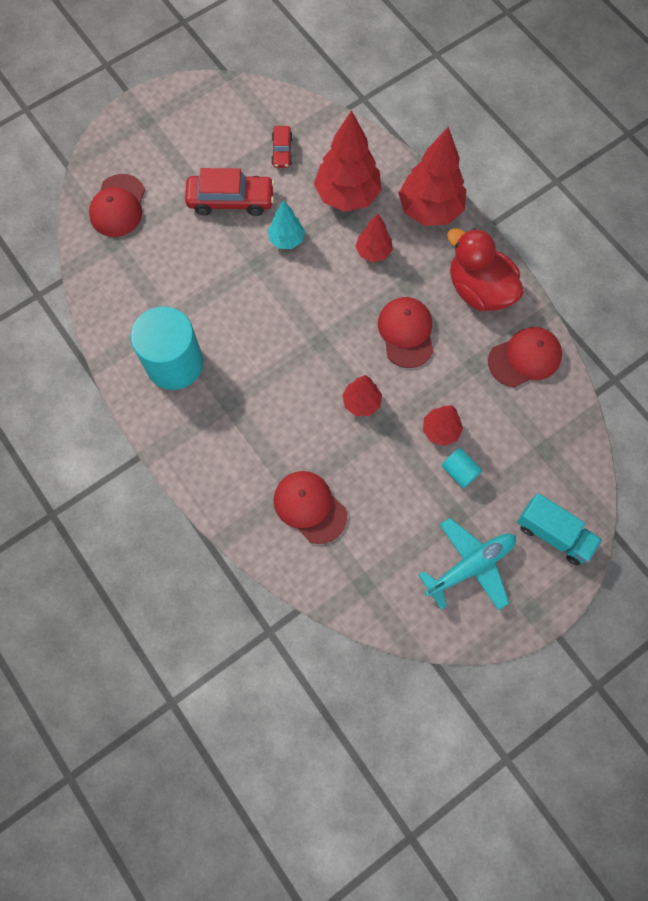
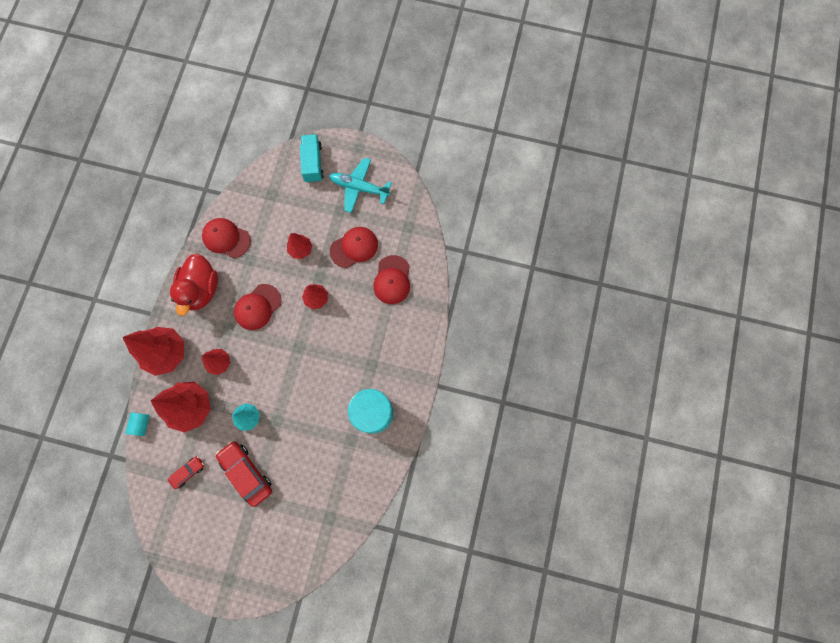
camera: 130 degrees left, 5 degrees up
(118, 206) = (302, 538): red cap -> red cap (354, 247)
(459, 471) = (315, 225): turquoise cylinder -> turquoise cylinder (141, 424)

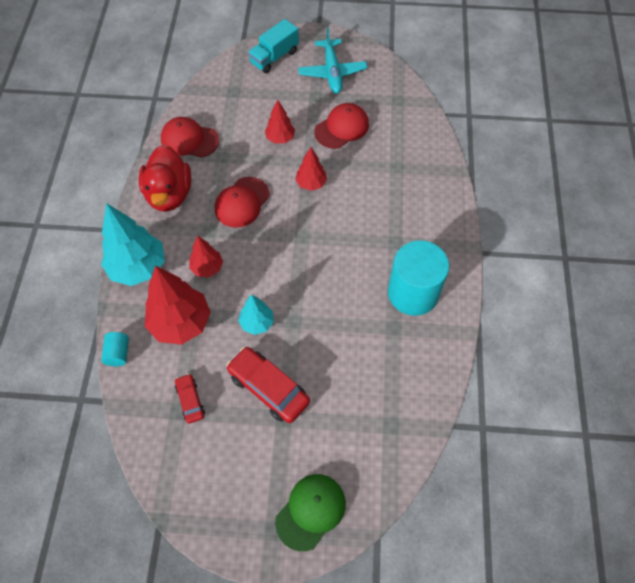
camera: 10 degrees left, 15 degrees down
(167, 353) = (138, 267): red tree -> turquoise tree
(188, 472) = (190, 400): red car -> red car turned 60 degrees counterclockwise
(257, 572) = (311, 511): none -> green cap
(313, 163) = (274, 57): turquoise truck -> turquoise truck turned 120 degrees counterclockwise
(359, 188) = (332, 72): turquoise plane -> turquoise plane turned 105 degrees counterclockwise
(392, 280) = (395, 153): red cap -> none

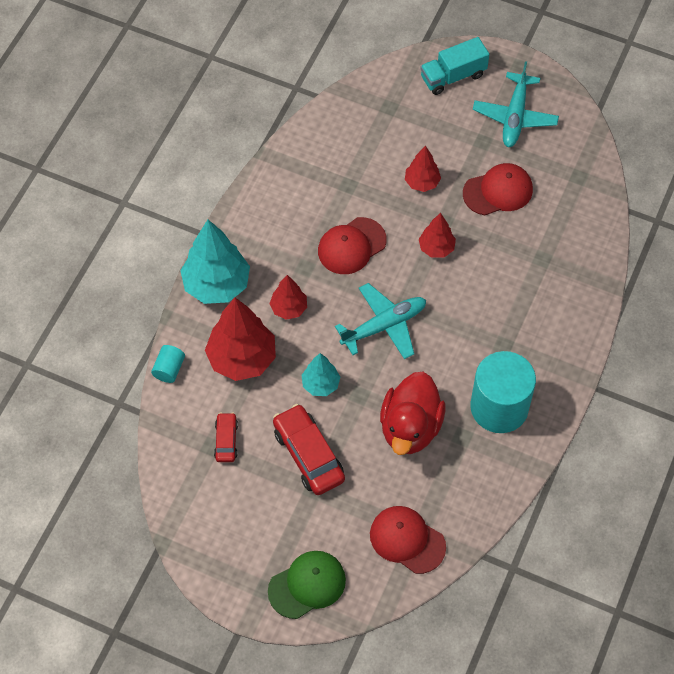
camera: 20 degrees right, 0 degrees up
(169, 194) = (275, 212): red duck -> red duck (410, 427)
(189, 140) = (318, 153): red cap -> red cap (407, 540)
(292, 257) = (384, 325): none -> turquoise plane

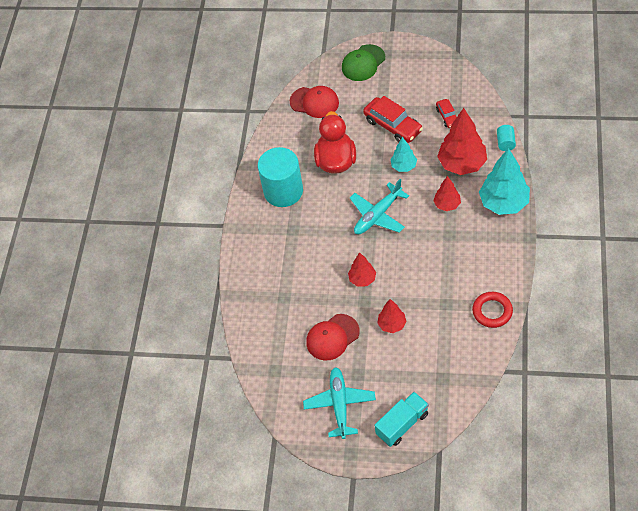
camera: 170 degrees right, 5 degrees down
(299, 159) = (492, 311): none -> red ring
(351, 246) = (423, 260): red cap -> none

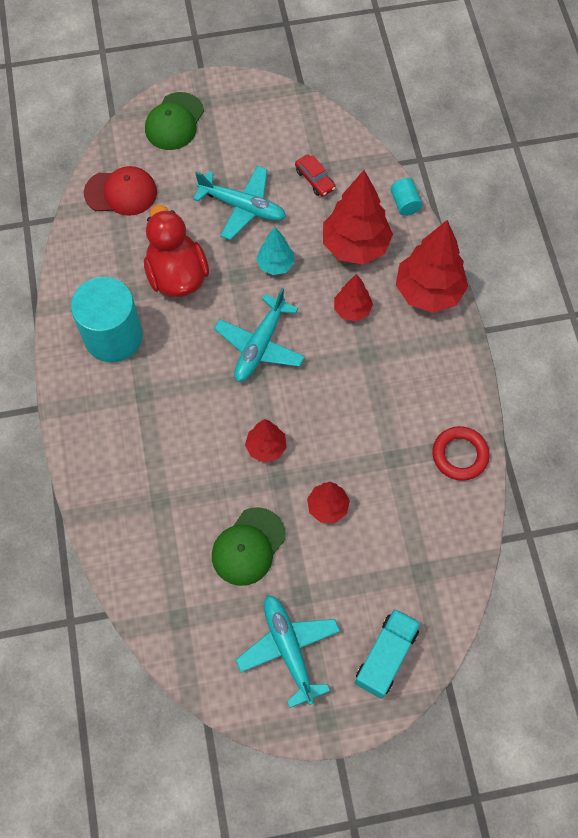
camera: 25 degrees left, 10 degrees up
(332, 337) = (248, 546): red cap -> green cap
(393, 125) = (243, 207): red car -> turquoise plane
(503, 203) = (428, 292): turquoise tree -> red tree

